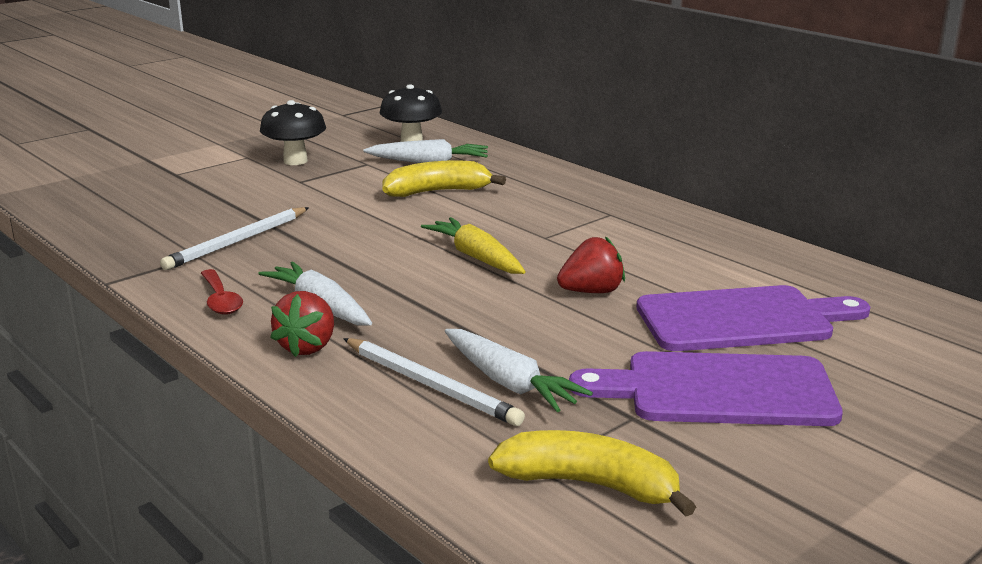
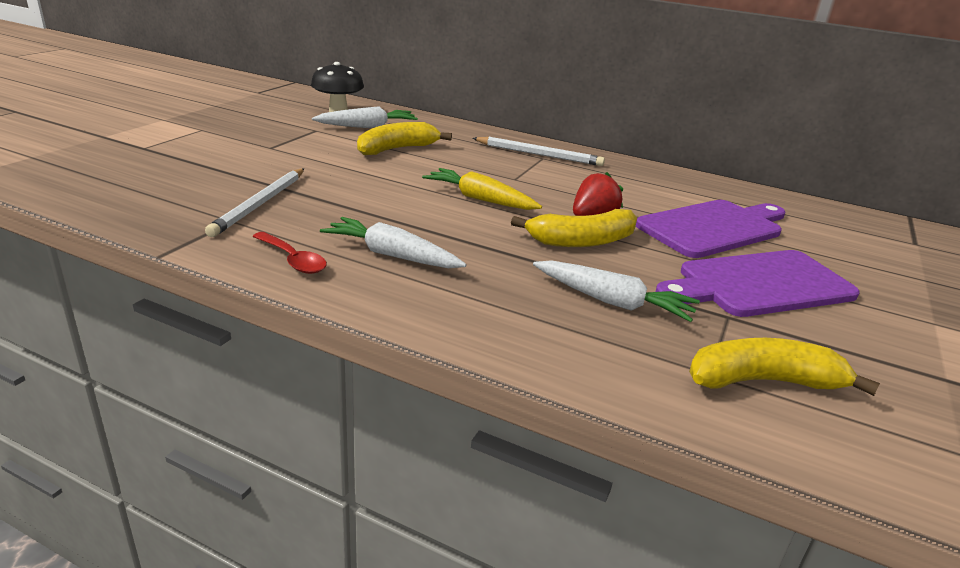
camera: 25 degrees left, 5 degrees up
(295, 161) = (251, 131): black mushroom -> none
(307, 347) = (416, 294): red strawberry -> none
(431, 385) = (555, 314): white pencil -> white pencil (539, 154)
(547, 316) = (582, 241): none -> yellow banana

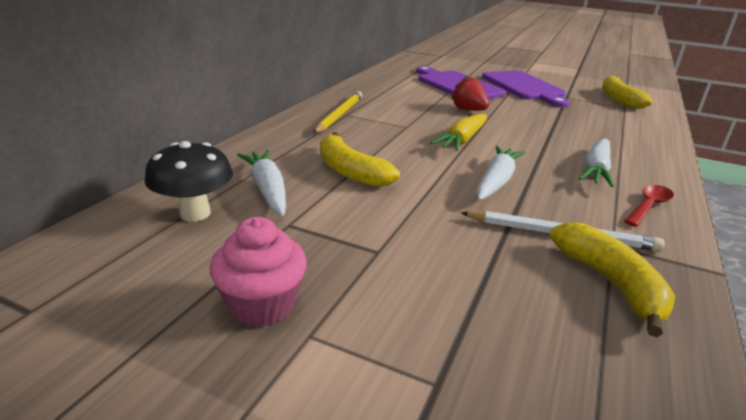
camera: 90 degrees left, 0 degrees up
(234, 122) = (262, 304): none -> pink cupcake
(539, 154) = (339, 115): white pencil -> yellow pencil
(582, 241) = (509, 116): yellow banana -> yellow banana (610, 283)
(612, 301) = (582, 116): white carrot -> white carrot (496, 181)

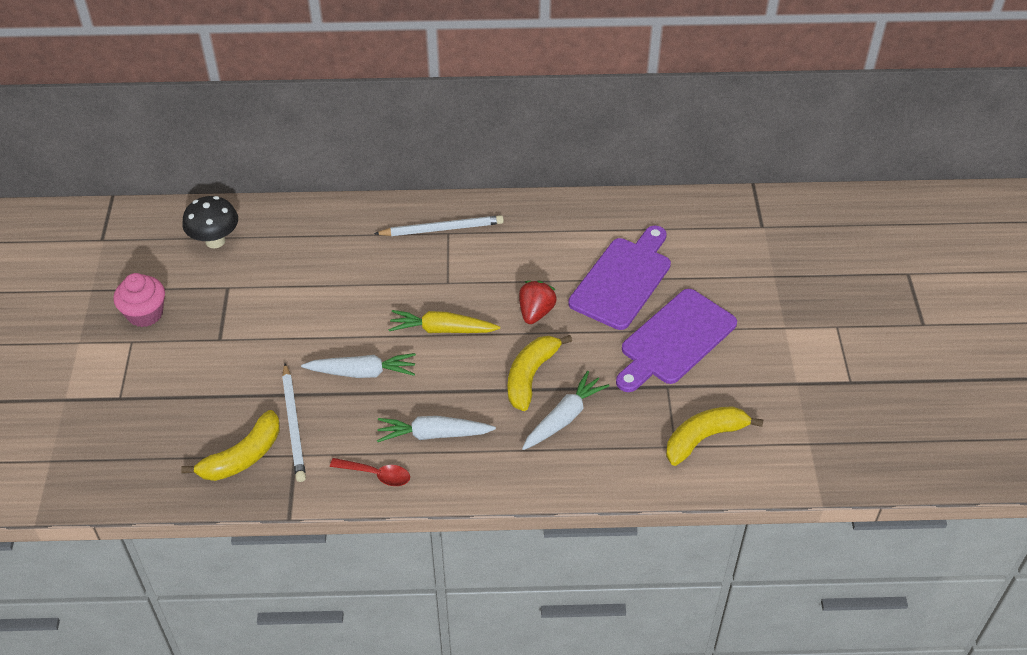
camera: 65 degrees right, 20 degrees up
(267, 190) = (265, 256): white carrot -> white carrot (564, 417)
(339, 115) = (442, 229): yellow pencil -> white pencil
(350, 171) = (323, 284): yellow banana -> yellow banana (530, 376)

